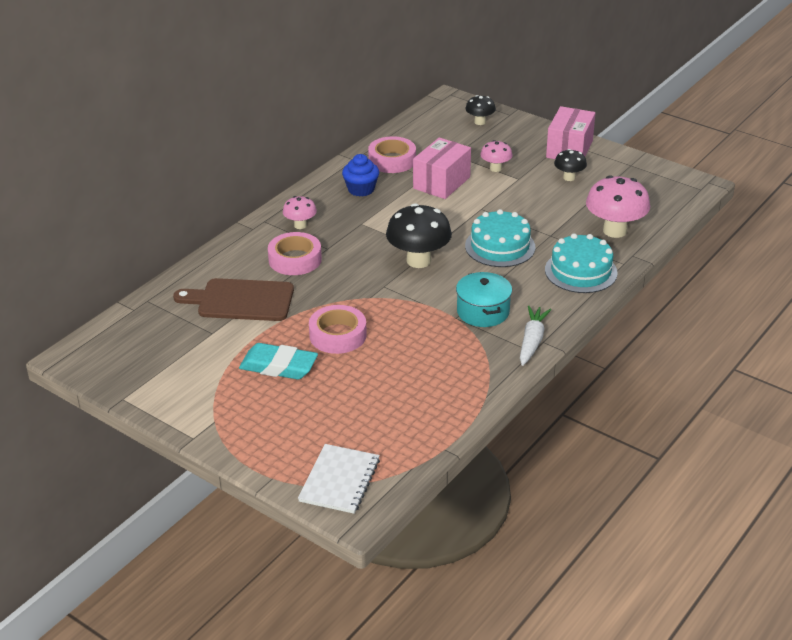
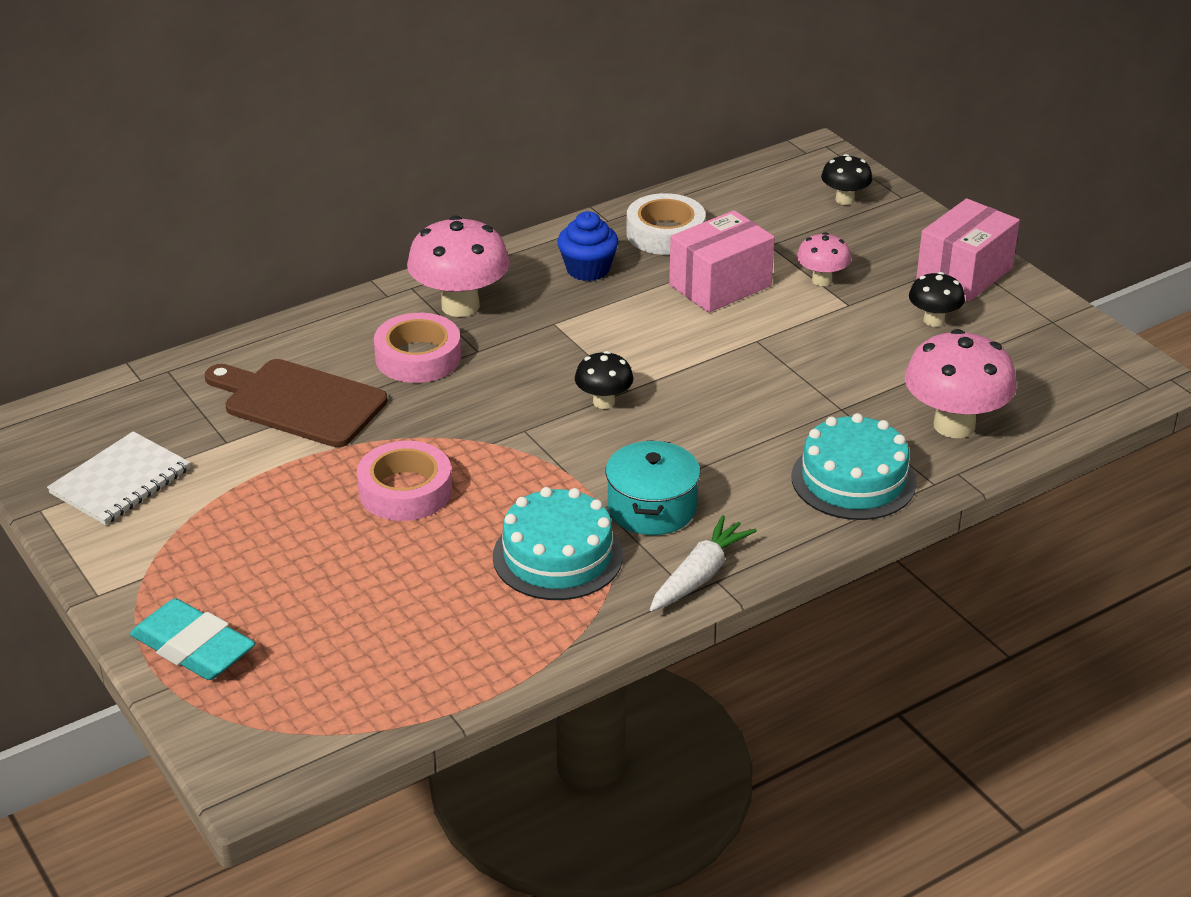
camera: 20 degrees right, 0 degrees up
(278, 366) = (288, 517): turquoise eraser -> turquoise eraser (193, 648)
(300, 225) = (460, 306): pink mushroom -> pink mushroom, size x1.84
(339, 480) = (261, 719): white notebook -> white notebook (120, 481)
(392, 160) = (665, 233): pink tape -> white tape
(418, 260) = (604, 402): black mushroom -> black mushroom, size x0.54
(500, 246) = (747, 408): turquoise cake -> turquoise cake (557, 556)

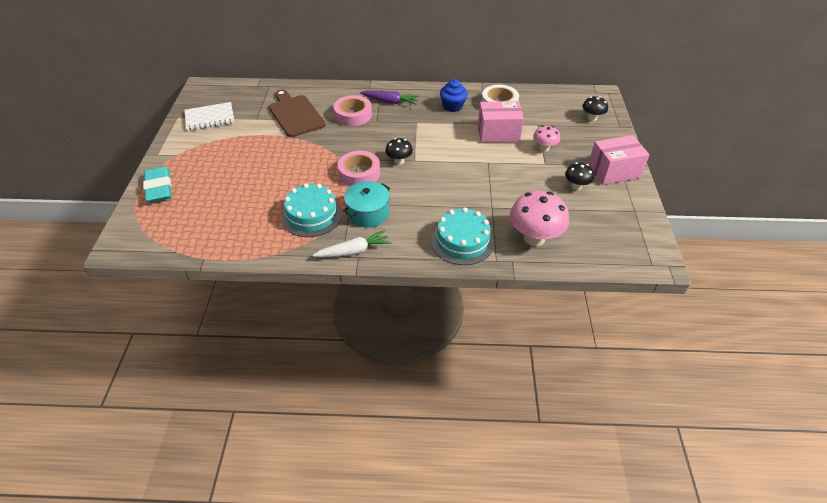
camera: 35 degrees right, 10 degrees up
(405, 490) = (290, 163): pink tape -> pink tape (359, 173)
(460, 306) = (390, 102): pink mushroom -> purple carrot

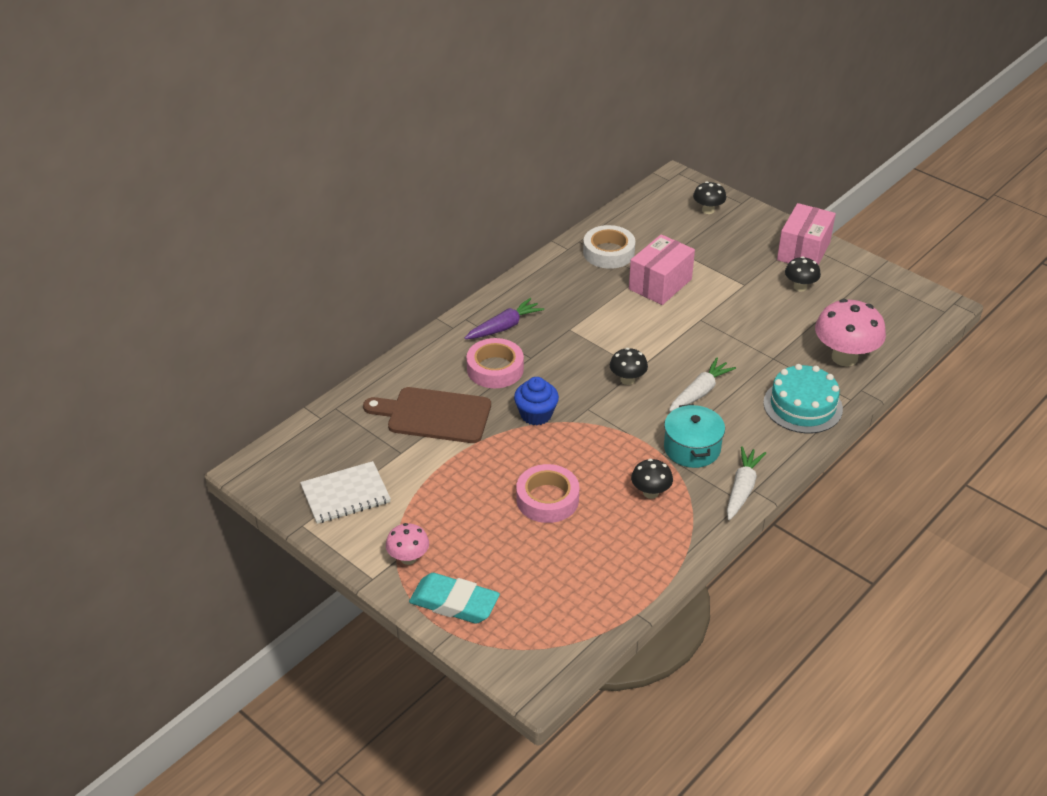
camera: 50 degrees left, 5 degrees down
(210, 118) = (345, 494): white notebook -> white notebook turned 45 degrees clockwise
(312, 215) = (650, 493): turquoise cake -> black mushroom
(359, 173) = (615, 420): pink tape -> pink tape (547, 499)
(422, 192) = (699, 392): none -> white carrot
(452, 106) = (572, 287): blue cupcake -> blue cupcake (536, 414)
(544, 148) = (720, 270): pink mushroom -> pink mushroom (408, 558)

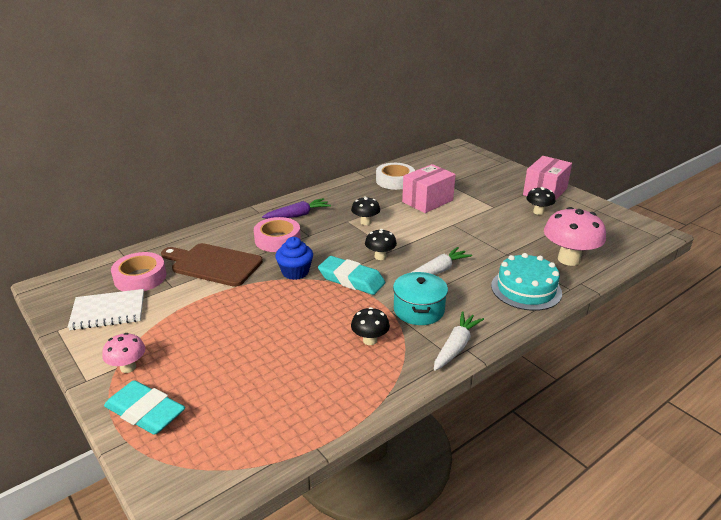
camera: 10 degrees right, 10 degrees down
(547, 499) = (275, 335): pink tape -> pink tape (140, 277)
(605, 417) = (351, 280): none -> turquoise eraser
(708, 210) = (476, 164): black mushroom -> black mushroom (365, 222)

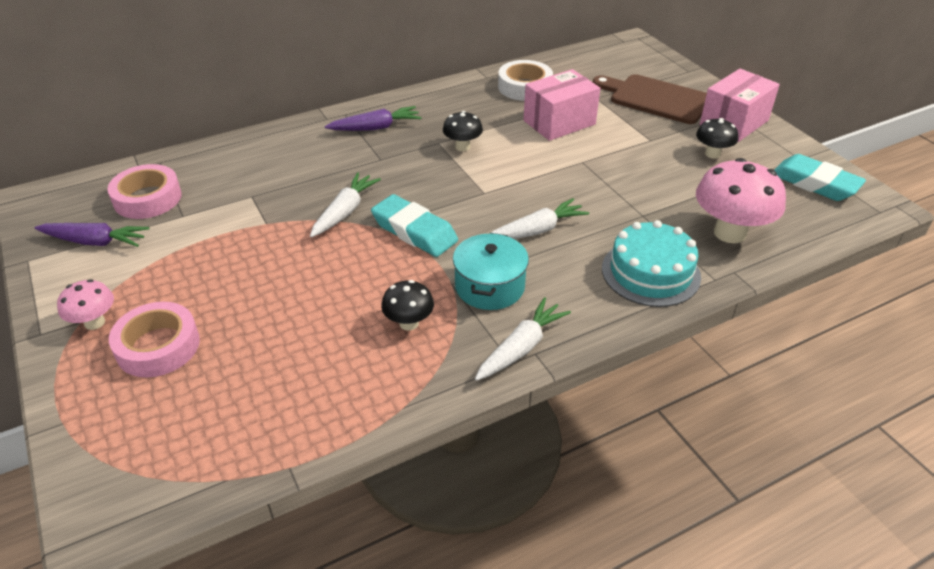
camera: 10 degrees right, 10 degrees up
(108, 311) = (94, 241): white notebook -> purple carrot
(145, 412) = (96, 387): turquoise eraser -> turquoise eraser (814, 183)
(214, 264) = (244, 189): brown cutting board -> brown cutting board (656, 98)
(277, 239) = (337, 161): pink tape -> pink tape (158, 346)
(295, 272) = (344, 212): blue cupcake -> white carrot
(380, 256) = (465, 201): black mushroom -> none

